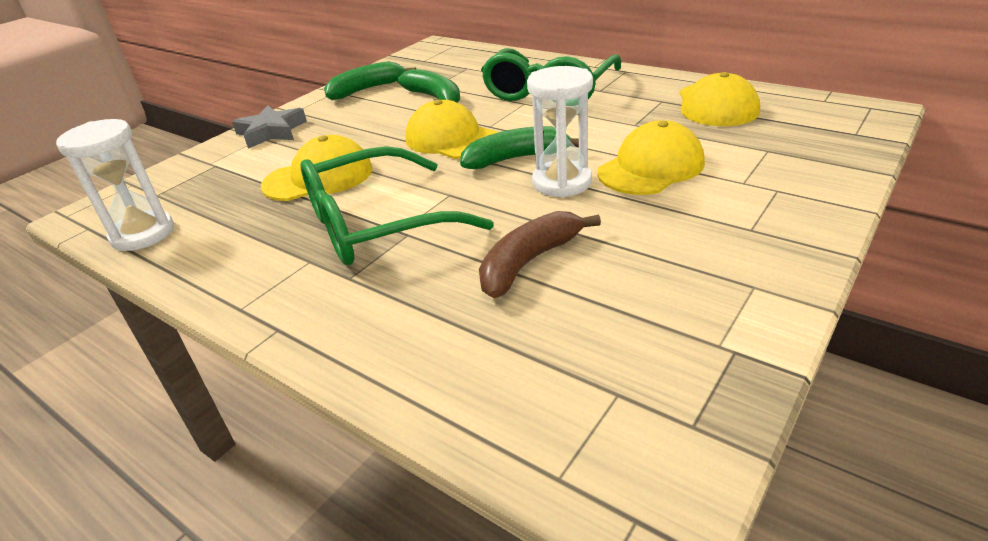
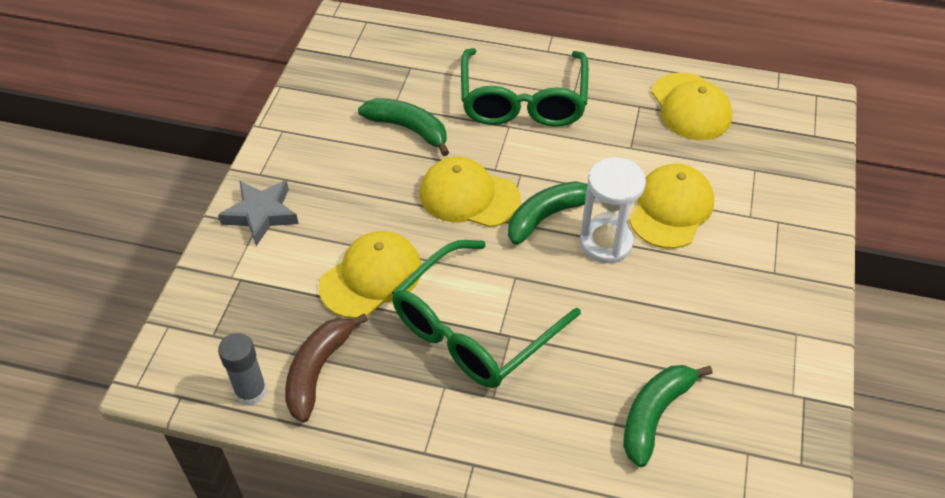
camera: 25 degrees left, 15 degrees up
(143, 234) = (251, 391): white hourglass -> grey glue stick
(366, 89) = (318, 122): green banana -> green banana (654, 415)
(529, 262) = (628, 346): brown banana -> brown banana (318, 371)

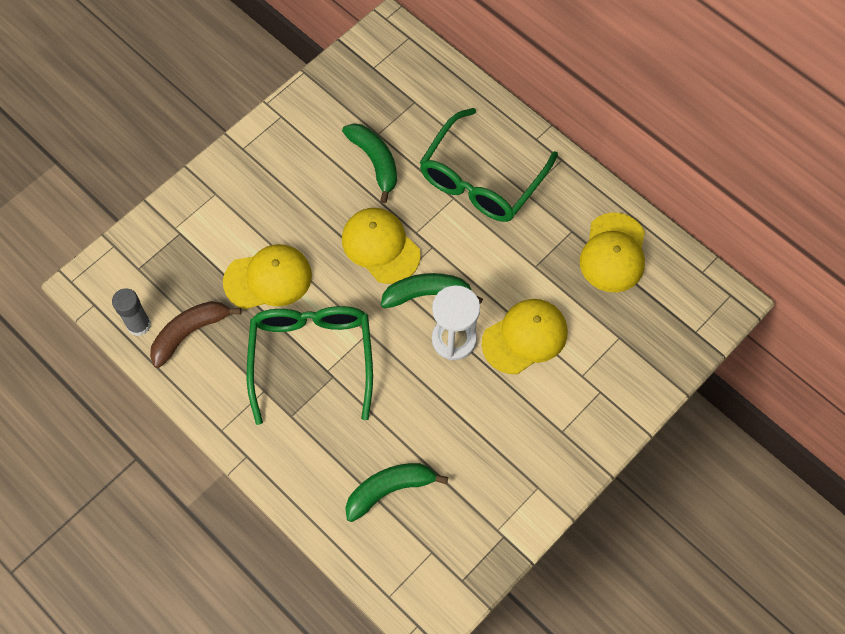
camera: 30 degrees right, 15 degrees up
(261, 214) = (224, 185): grey star -> none
(473, 329) = (312, 358): green glasses -> green glasses turned 105 degrees clockwise

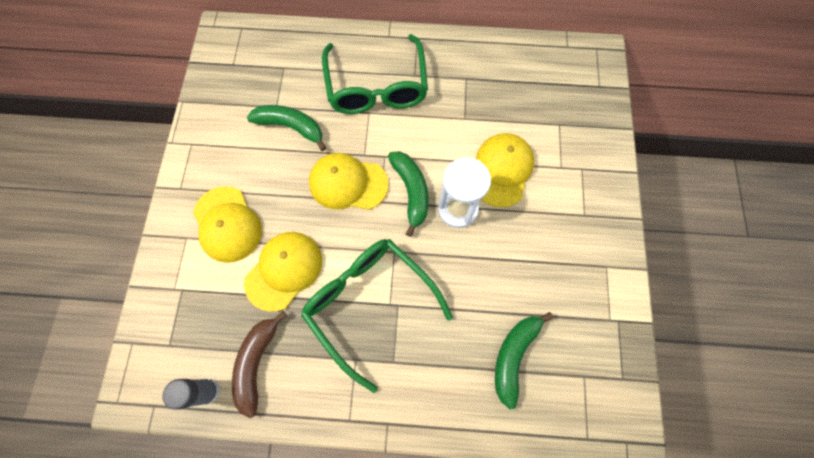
camera: 40 degrees left, 5 degrees up
(427, 294) = (411, 192): green banana -> green banana turned 120 degrees clockwise
(613, 253) = (505, 73): yellow cap -> yellow cap (227, 224)

